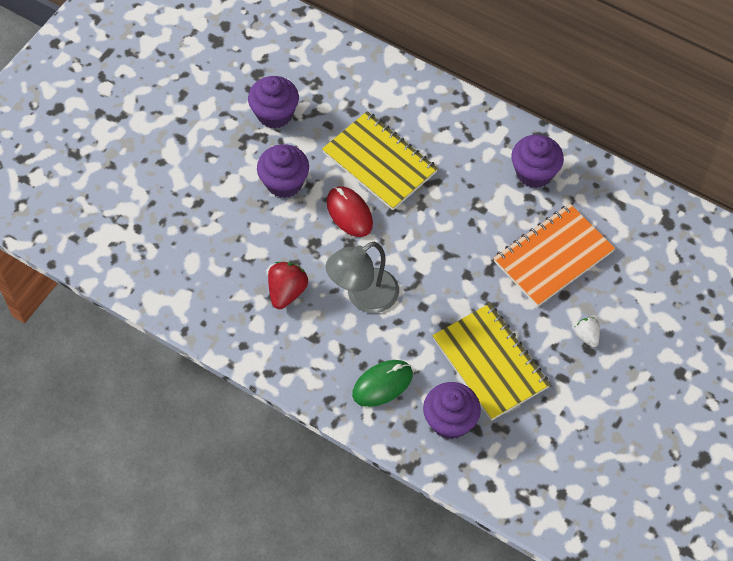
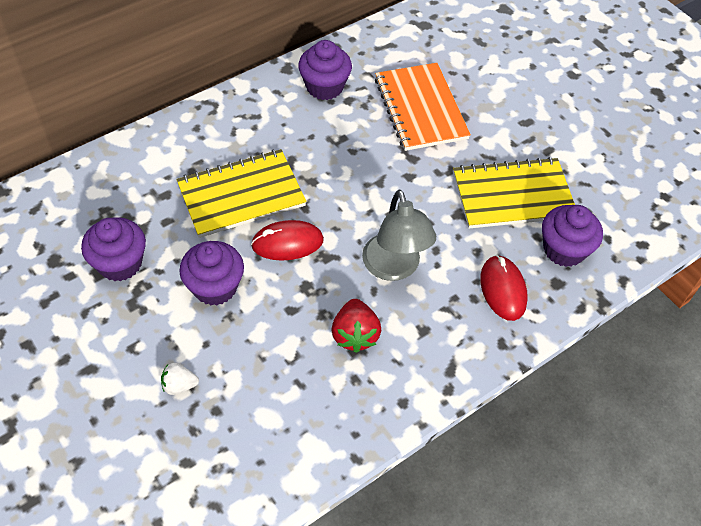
camera: 70 degrees left, 5 degrees down
(287, 292) = (355, 335): red strawberry -> red strawberry turned 135 degrees counterclockwise
(382, 384) = (503, 289): green mouse -> red mouse
(586, 336) = (513, 118): white strawberry -> white strawberry (179, 385)

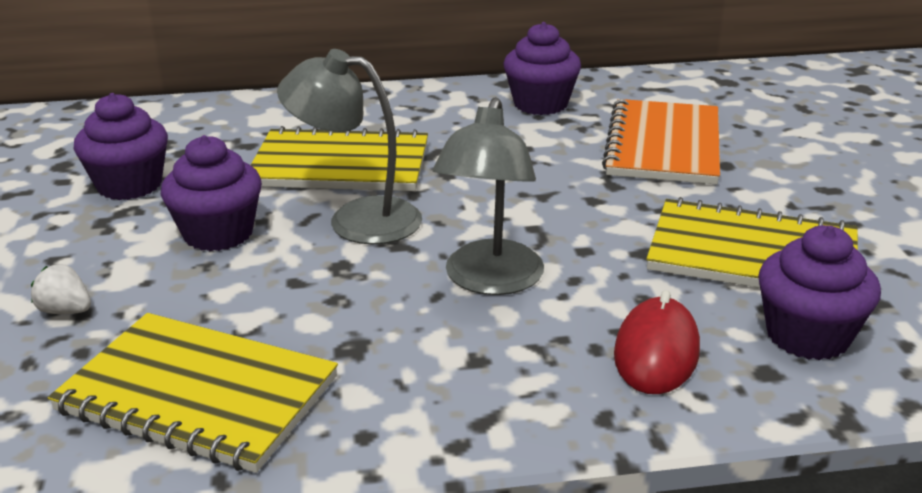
camera: 30 degrees right, 25 degrees down
(287, 243) = (357, 219): red mouse -> grey lamp
(303, 412) = (198, 394): none -> yellow notebook
(355, 335) = (362, 333): red strawberry -> none

